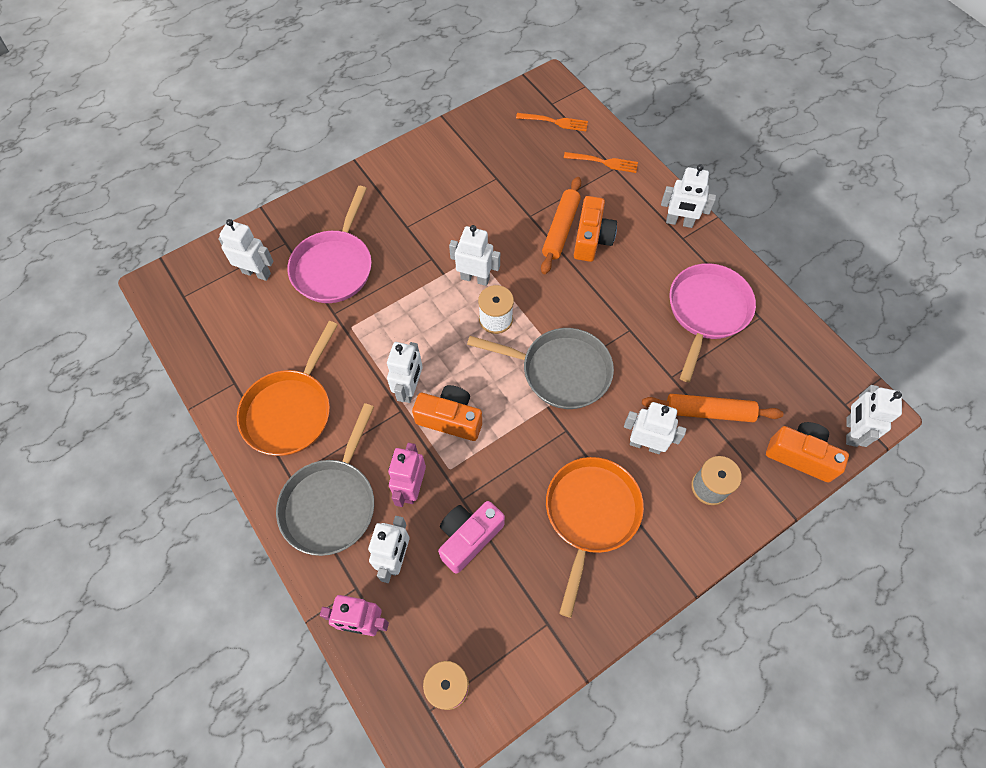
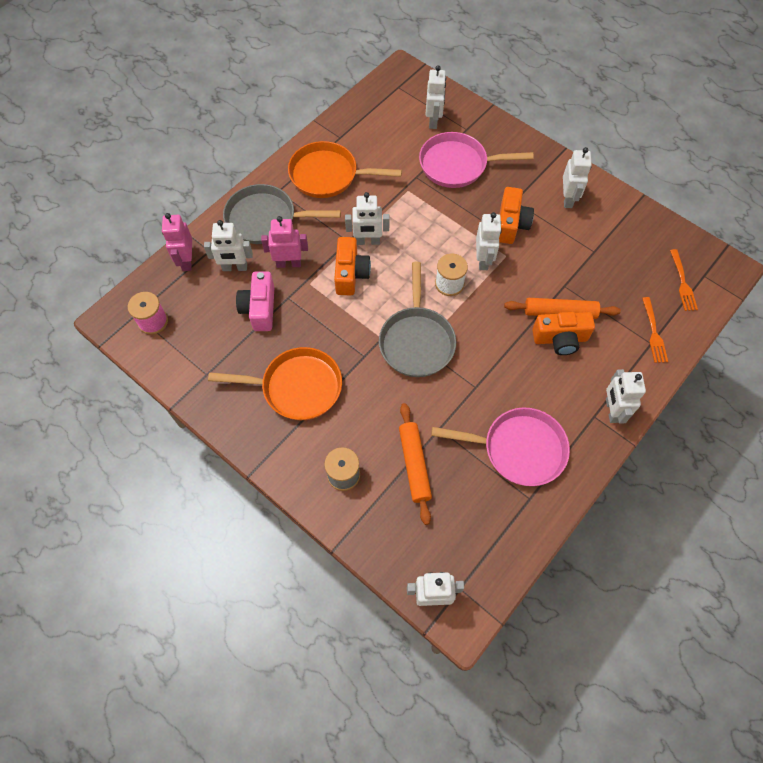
camera: 75 degrees right, 0 degrees up
(468, 537) = (260, 309): pink camera -> pink camera turned 120 degrees counterclockwise
(645, 444) = (368, 418): white robot -> white robot (568, 199)
(800, 456) = (394, 550): orange camera -> orange camera (511, 224)

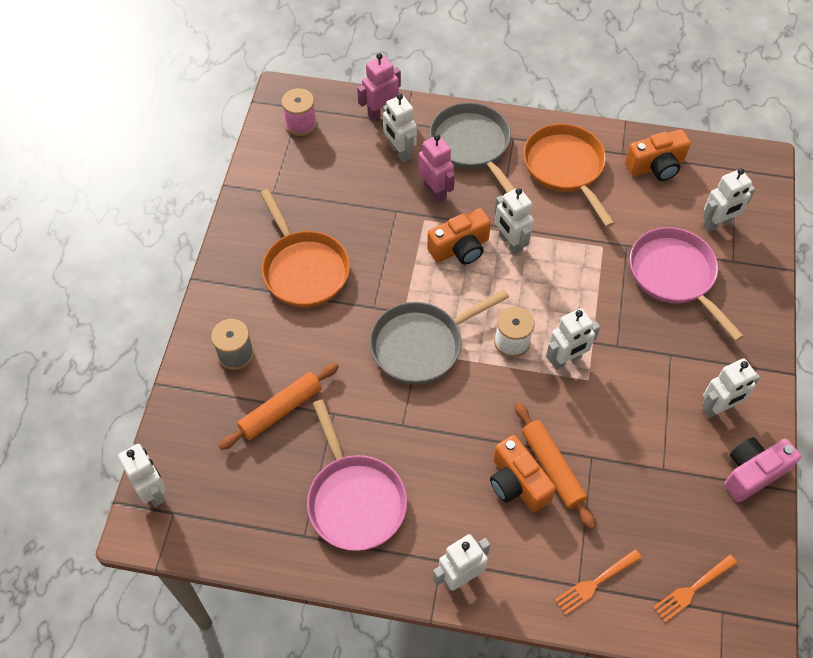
camera: 60 degrees right, 5 degrees down
(260, 309) = (368, 195): pink camera -> pink camera (752, 473)
(511, 224) = (635, 365): orange camera -> orange camera (656, 166)

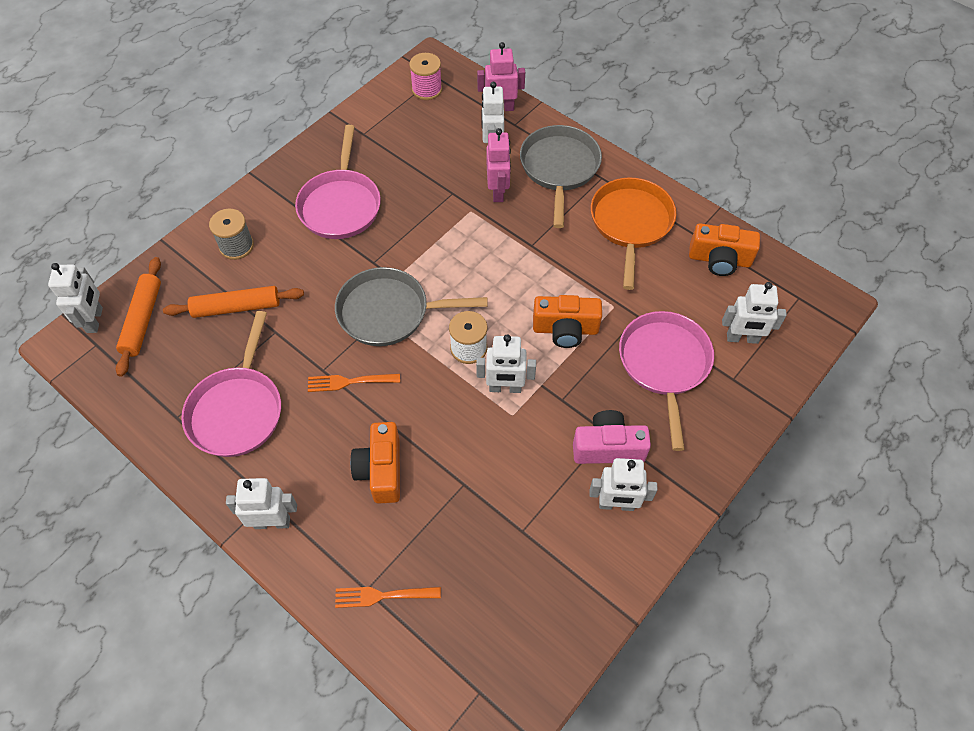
camera: 30 degrees right, 0 degrees up
(303, 269) = (341, 205): orange pan -> pink pan
(460, 248) = (483, 248): orange camera -> orange camera (565, 329)
(510, 243) = (531, 264): white robot -> none
(552, 467) = (422, 474): orange rolling pin -> orange rolling pin (143, 320)
(692, 589) = (467, 654): orange fork -> orange fork (349, 382)
(752, 473) = (606, 582): pink camera -> pink camera (608, 447)

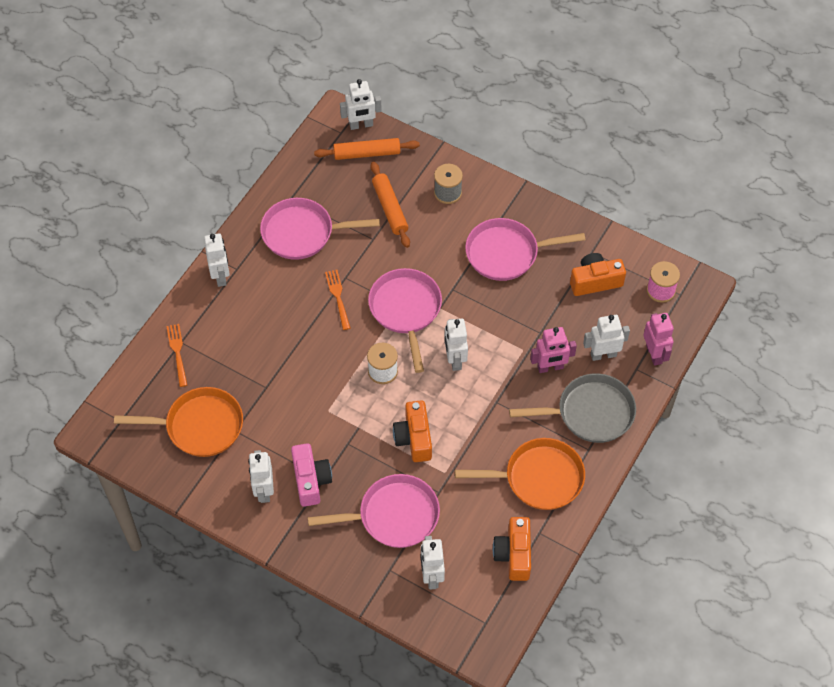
camera: 80 degrees right, 0 degrees up
(381, 470) = (269, 332): orange camera -> orange camera (595, 281)
(389, 312) = (406, 310): grey pan -> pink pan
(505, 388) = (351, 402): white robot -> white robot (455, 359)
(508, 577) = (199, 426): none -> orange pan

